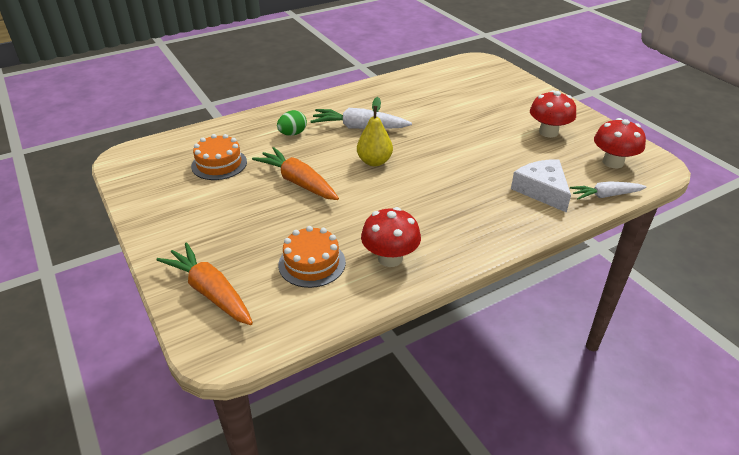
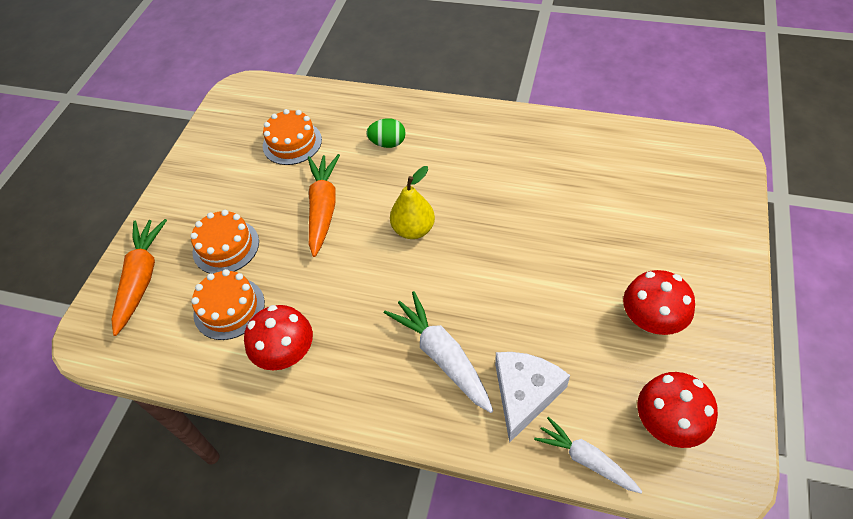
camera: 50 degrees right, 15 degrees up
(255, 237) = (226, 247): none -> orange cake
(359, 127) = (455, 174): white carrot -> white carrot (442, 356)

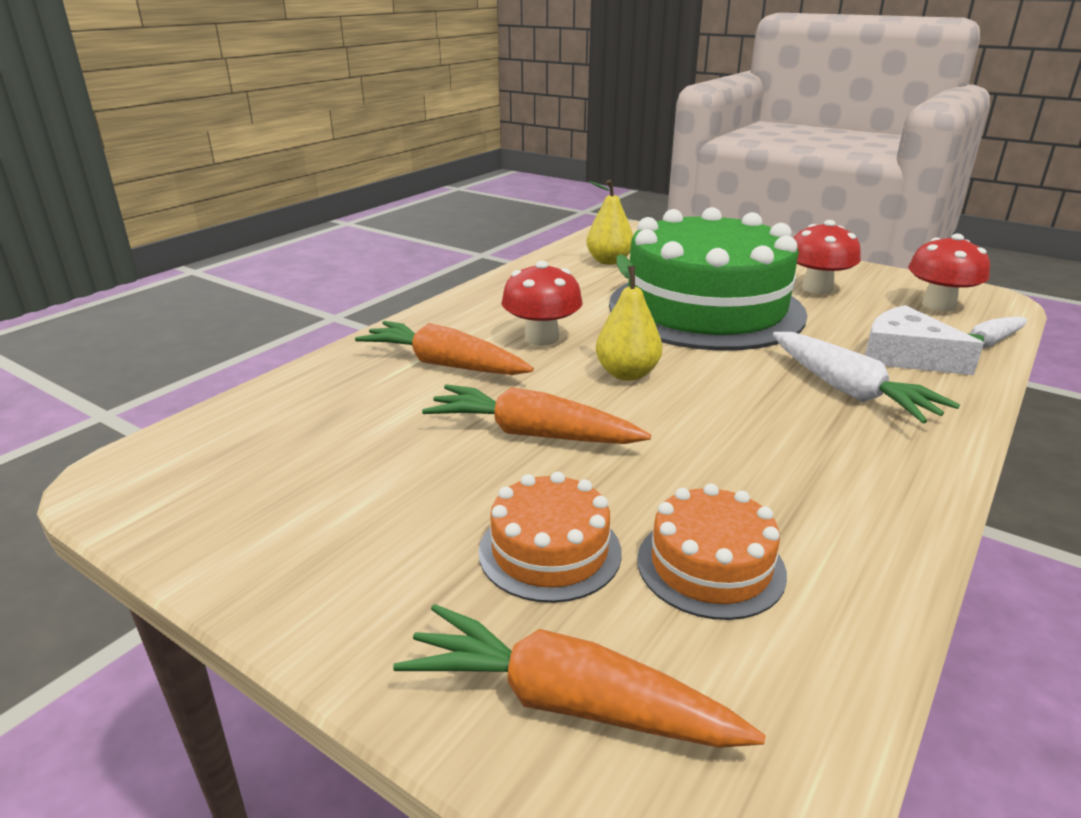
camera: 75 degrees left, 25 degrees down
(286, 354) = (830, 512): red mushroom -> red mushroom (541, 338)
(292, 143) = (348, 441): orange cake -> none
(388, 143) = (444, 364): green egg -> orange carrot
(442, 356) = (849, 391): white carrot -> white carrot turned 105 degrees counterclockwise
(551, 249) = (705, 309): none -> green cake
(622, 165) = (609, 261): none -> yellow pear

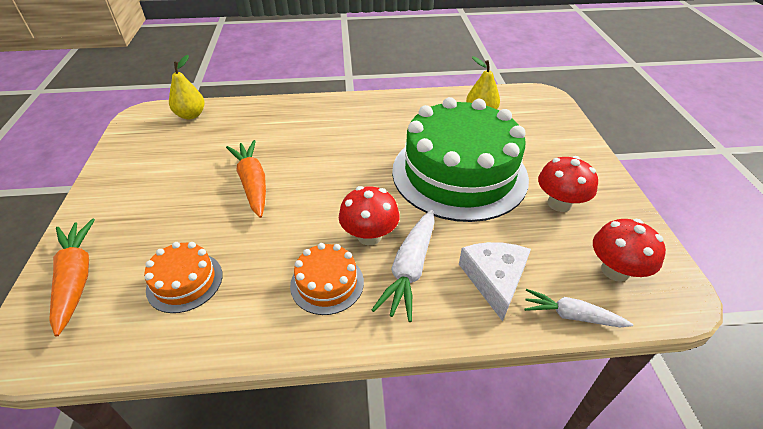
camera: 50 degrees right, 15 degrees up
(444, 364) = (292, 130): orange carrot -> none
(541, 338) = (351, 140): red mushroom -> red mushroom (369, 236)
(550, 551) = (165, 231): orange cake -> orange cake (327, 283)
(627, 374) = (341, 183): yellow pear -> yellow pear (191, 115)

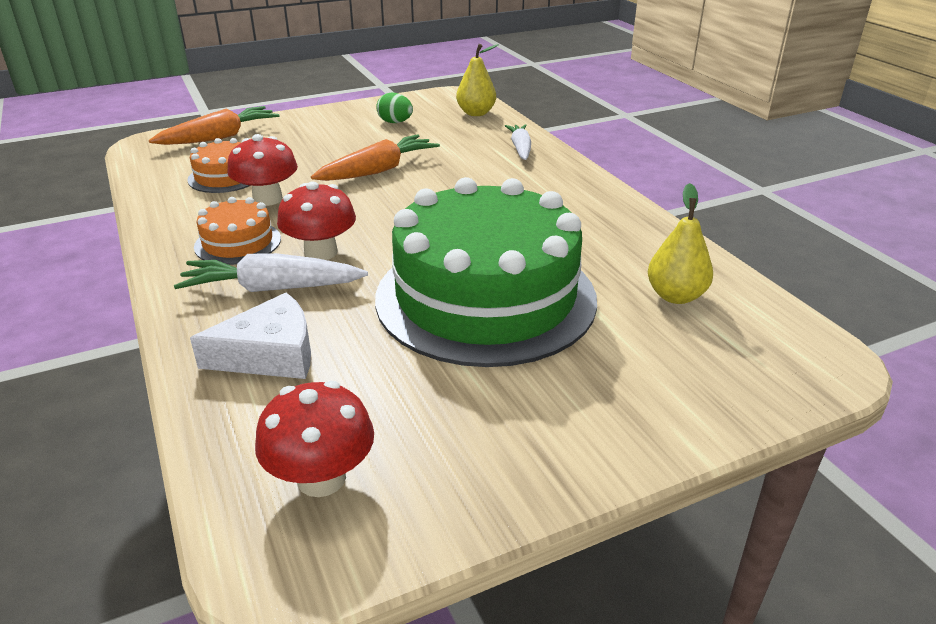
camera: 70 degrees right, 10 degrees down
(165, 157) = (395, 122): none -> green egg
(559, 203) = (468, 405): red mushroom -> red mushroom (267, 199)
(571, 315) = (215, 430): white carrot -> white carrot (520, 148)

